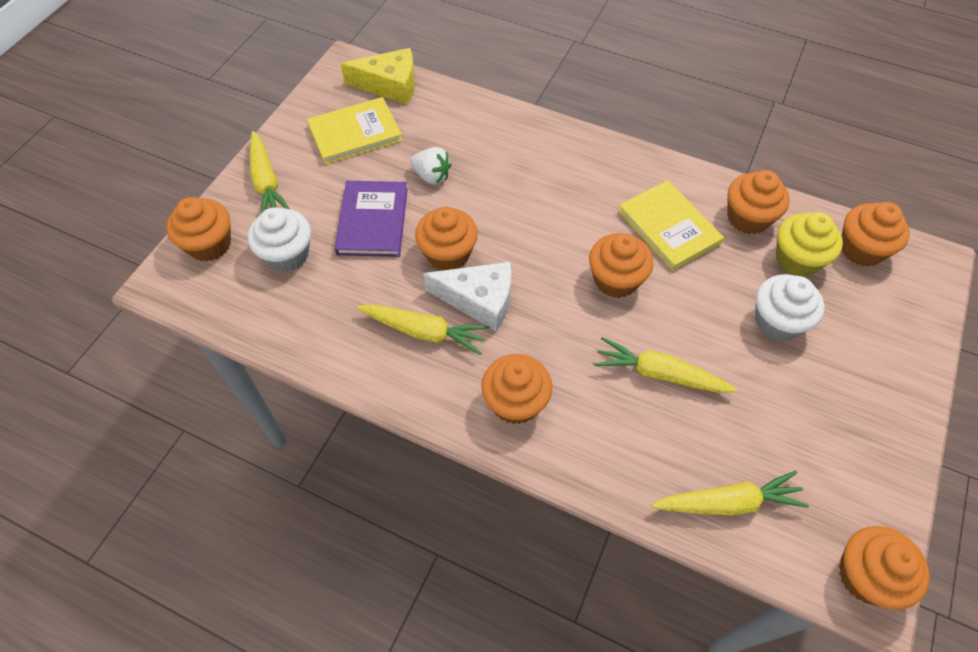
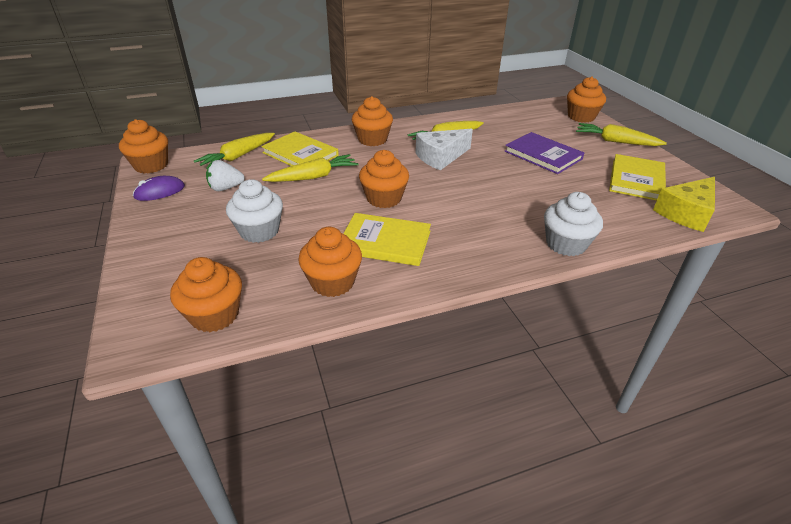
camera: 135 degrees right, 20 degrees down
(287, 254) = (548, 129): white cupcake -> white cupcake (566, 244)
(432, 176) = (559, 185): white strawberry -> white strawberry (226, 188)
(448, 254) = (486, 163): orange cupcake -> none
(638, 441) = (300, 154): none -> yellow book
(797, 259) = (269, 275): yellow cupcake -> none
(868, 484) = (160, 192): none -> purple mouse

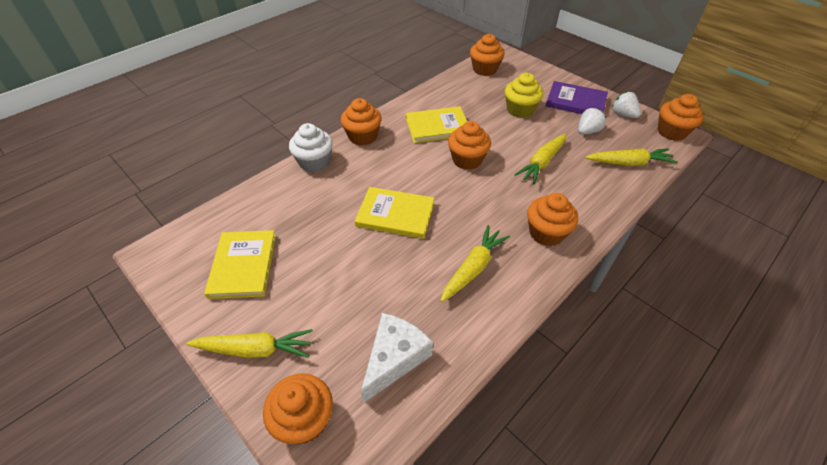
camera: 155 degrees right, 10 degrees up
(160, 192) = (623, 115): purple mouse -> white strawberry
(238, 157) = (629, 163): yellow carrot -> yellow carrot turned 75 degrees clockwise
(259, 231) = (520, 110): white cupcake -> yellow cupcake
(300, 154) = (585, 185): yellow book -> yellow book (395, 214)
(332, 282) = (446, 97): orange cupcake -> orange cupcake (362, 136)
(441, 157) = (457, 229): white cheese -> white cheese (394, 358)
(543, 155) = (349, 275): purple book -> purple book (575, 102)
(686, 213) = (206, 228): yellow cheese -> none

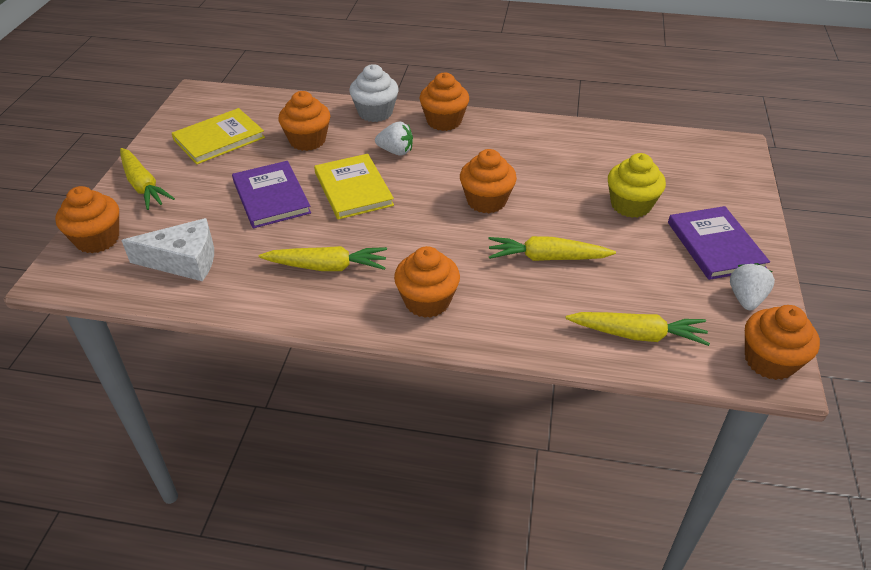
camera: 55 degrees right, 5 degrees down
(360, 265) = (271, 197): none -> purple book
(437, 126) = (519, 159): yellow book -> none
(484, 69) = (678, 148): orange cupcake -> orange cupcake (307, 140)
(587, 131) = (660, 276): white strawberry -> white strawberry (396, 151)
(629, 163) = (637, 335): yellow carrot -> yellow carrot turned 45 degrees counterclockwise

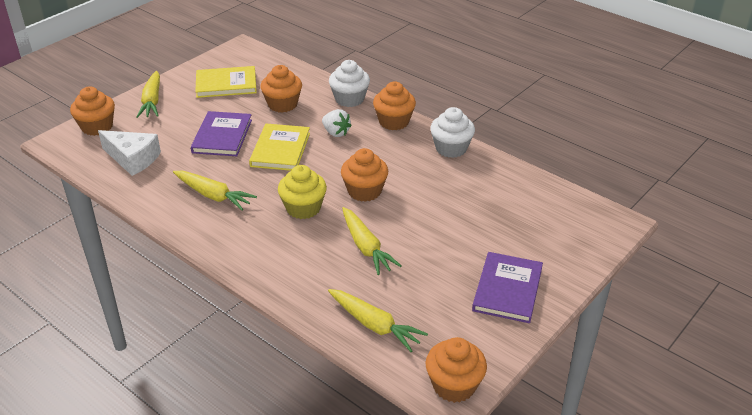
camera: 30 degrees right, 5 degrees down
(427, 301) = (254, 243): orange cupcake -> none
(526, 129) = (451, 148): none -> white cupcake
(546, 258) = (366, 247): yellow carrot -> yellow carrot turned 150 degrees counterclockwise
(630, 205) = (472, 234): yellow cupcake -> yellow cupcake (303, 208)
(746, 299) = (486, 336): white strawberry -> none

